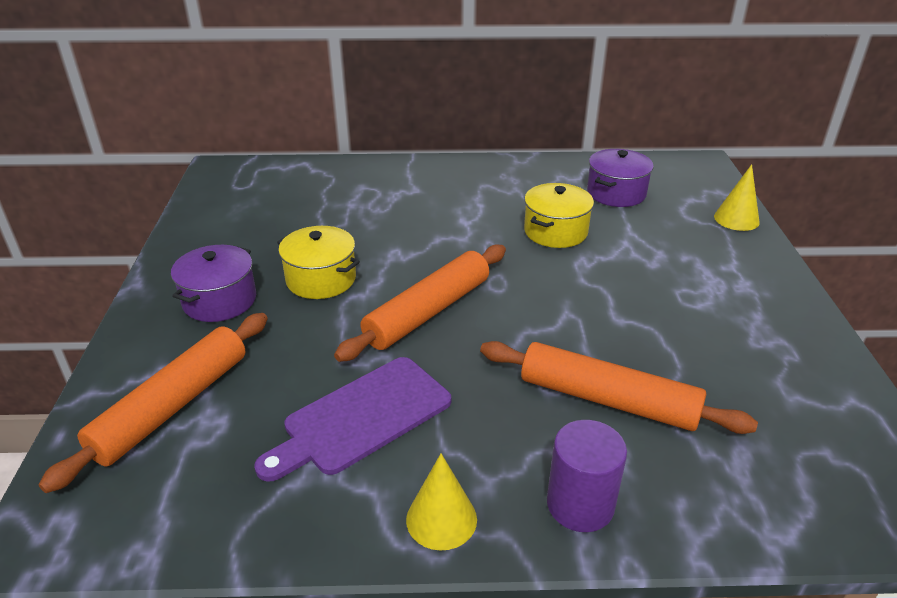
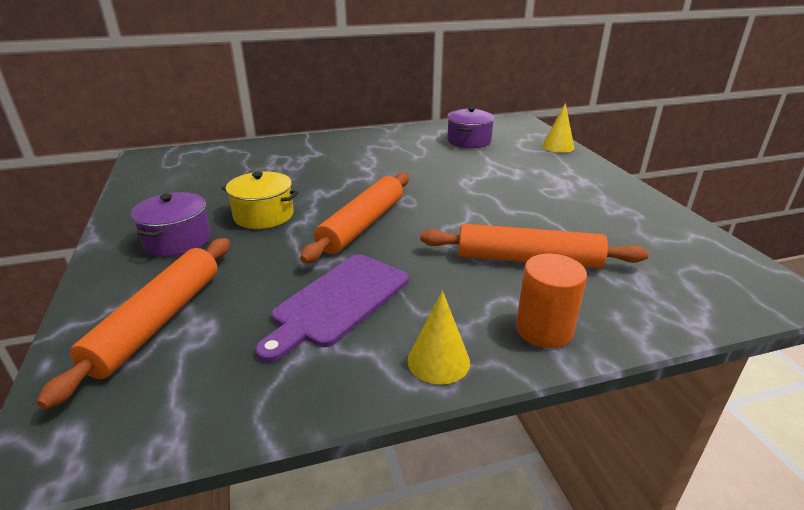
camera: 15 degrees left, 5 degrees down
(555, 231) = (437, 166): yellow pot -> none
(580, 504) = (544, 330): purple cylinder -> orange cylinder

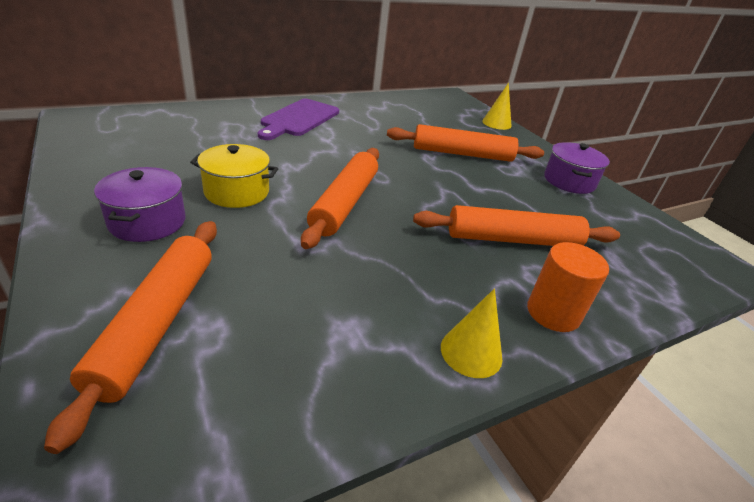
camera: 15 degrees left, 5 degrees up
(338, 302) = (350, 291): purple cutting board -> purple cutting board (298, 119)
(469, 141) = (415, 114): purple pot -> purple pot (569, 181)
(505, 178) = (462, 154): none -> orange rolling pin

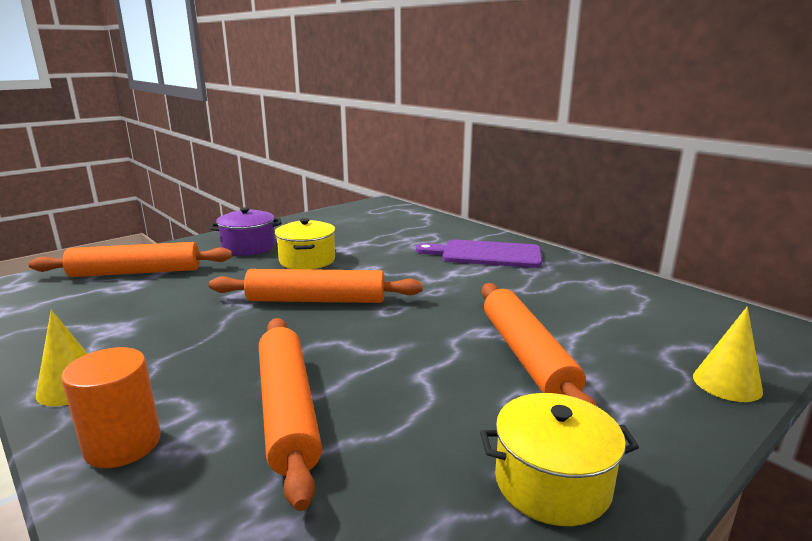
camera: 80 degrees right, 15 degrees down
(569, 181) = (552, 483): purple pot -> yellow pot

